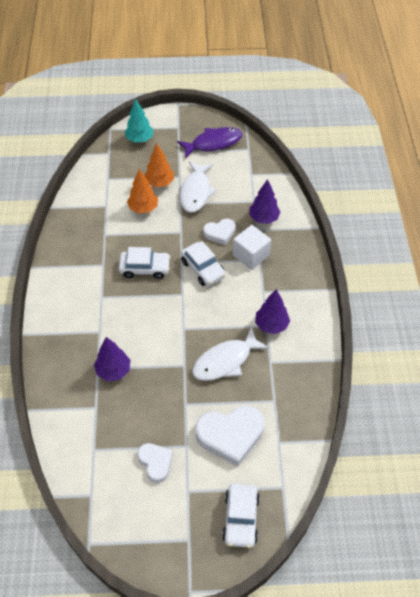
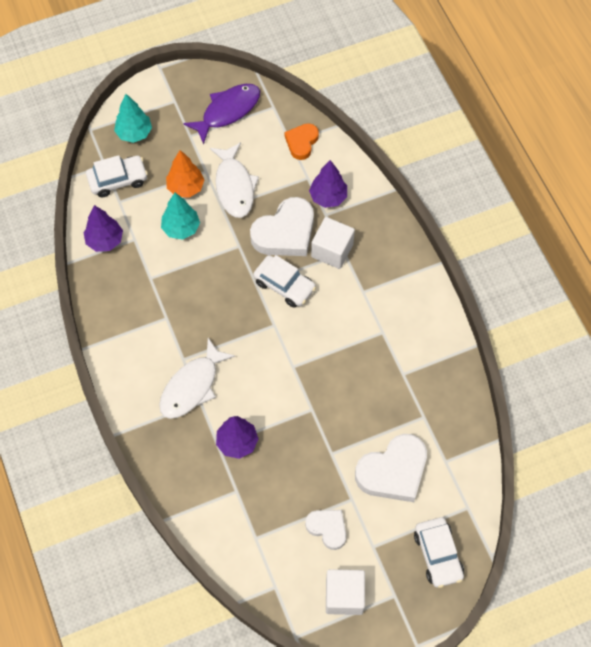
camera: 20 degrees left, 10 degrees up
(143, 208) = (181, 228): orange tree -> turquoise tree
(145, 268) = (217, 306): white car -> white car (118, 180)
(145, 524) = (344, 596): none -> white cube
(220, 233) = (285, 232): white heart -> white heart, size x1.73
(225, 361) = (354, 389): white fish -> white fish (192, 386)
(259, 177) = (301, 142): none -> orange heart
(271, 325) = (387, 330): purple tree -> purple tree (105, 240)

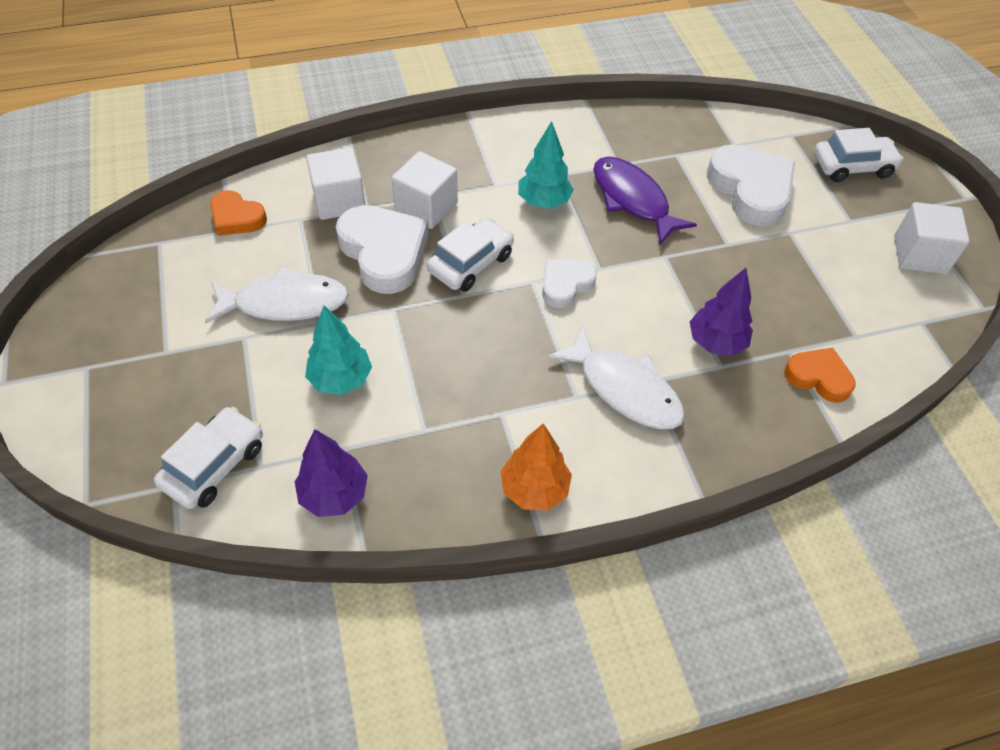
camera: 85 degrees left, 10 degrees down
(118, 180) = (214, 465): white car -> white car turned 45 degrees clockwise
(134, 133) = (125, 432): turquoise tree -> turquoise tree (543, 202)
(185, 187) = (265, 366): orange tree -> orange tree (534, 489)
(216, 508) = (818, 377): none -> orange heart
(227, 111) = (141, 298): purple fish -> purple fish (633, 200)
(327, 528) = (833, 260): white heart -> white heart (565, 284)
(328, 197) = (339, 201): purple tree -> white cube

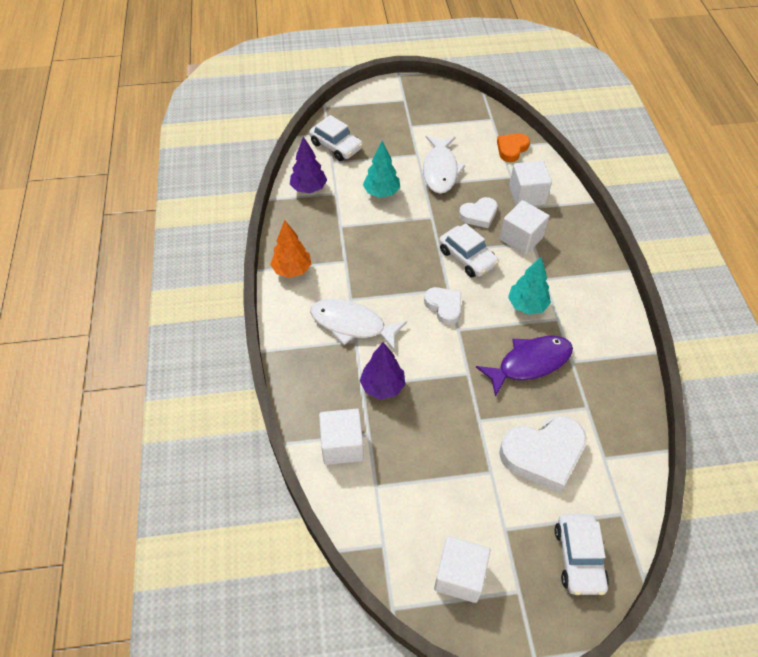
camera: 100 degrees right, 0 degrees up
(384, 253) = (479, 215): white heart -> white heart, size x0.58
(624, 389) = (352, 324): white fish -> white fish turned 60 degrees clockwise
(818, 377) = (342, 445): orange heart -> white cube

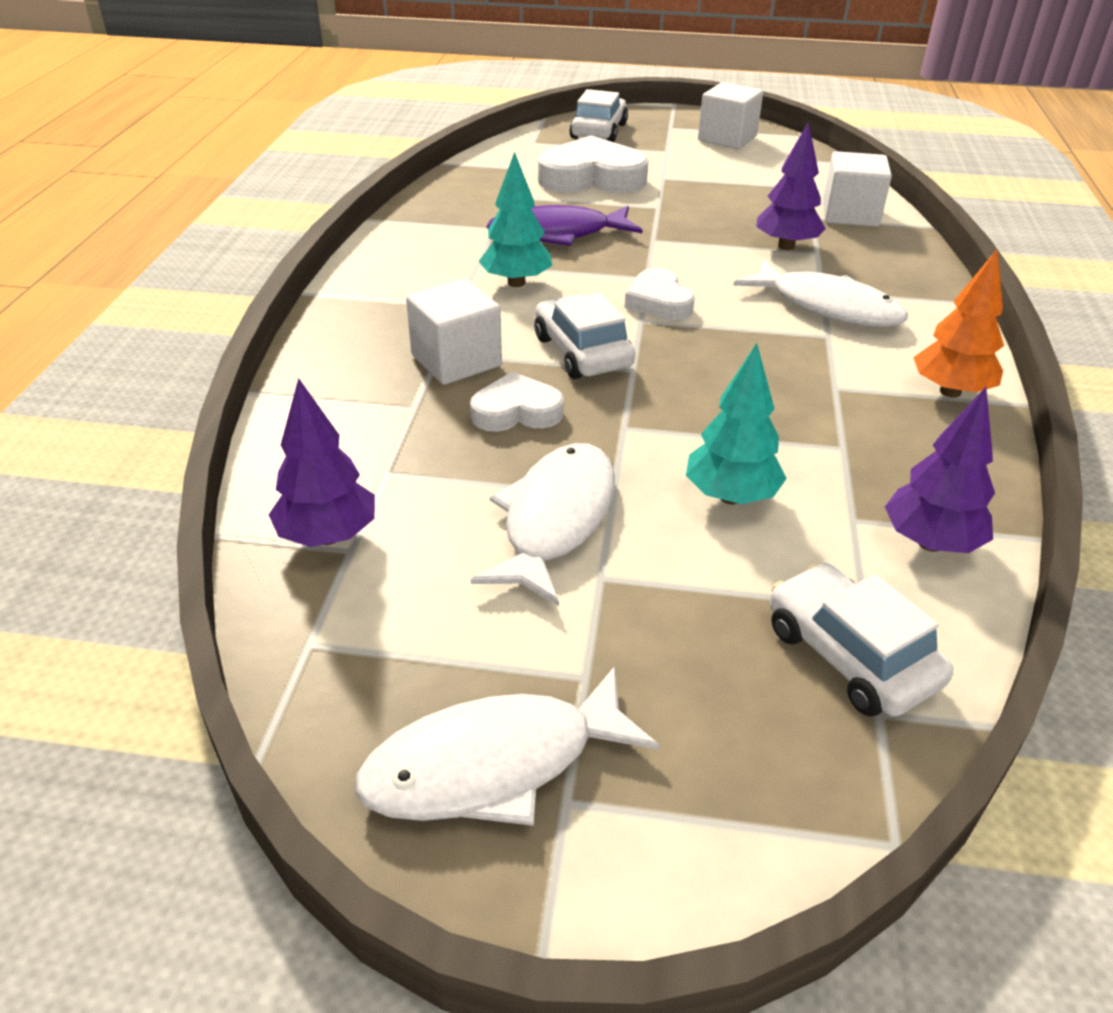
camera: 165 degrees left, 15 degrees down
(425, 103) = (494, 764): none -> white fish
(511, 149) = (328, 536): orange heart -> purple tree
(527, 195) = (380, 427): white cube -> none

